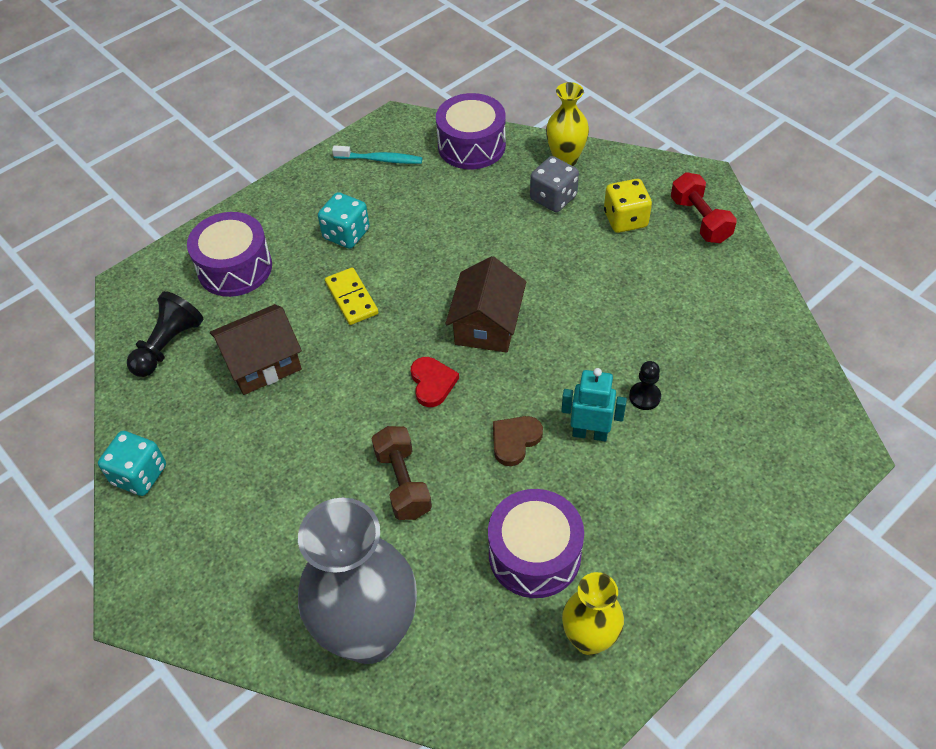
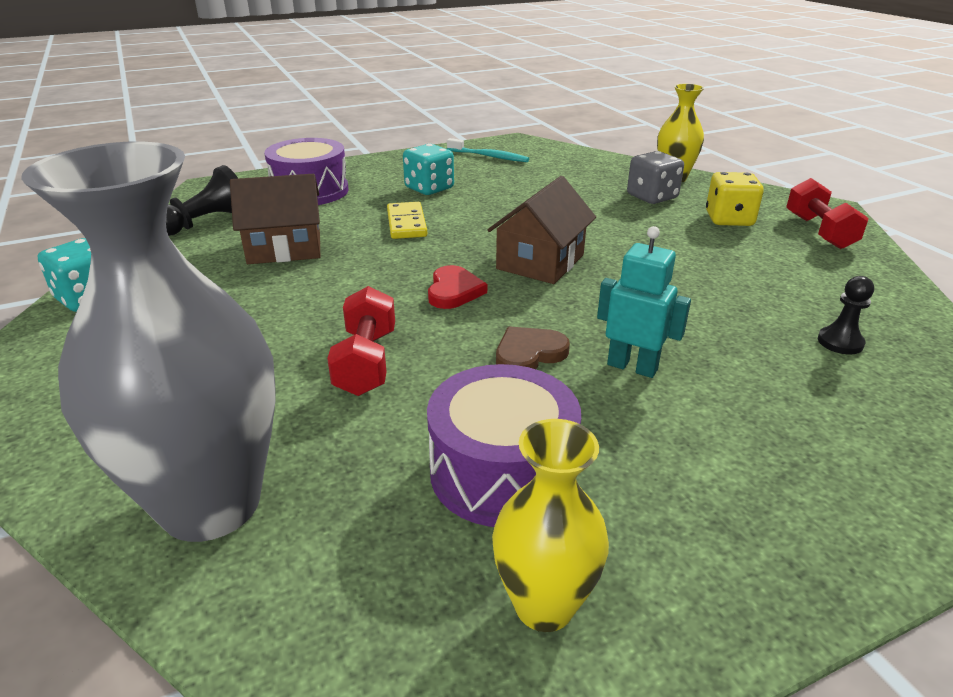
camera: 15 degrees right, 20 degrees down
(403, 483) = (366, 362): brown dumbbell -> red dumbbell
(471, 146) = (581, 160): purple drum -> none
(644, 397) = (719, 349): black pawn -> black pawn (840, 342)

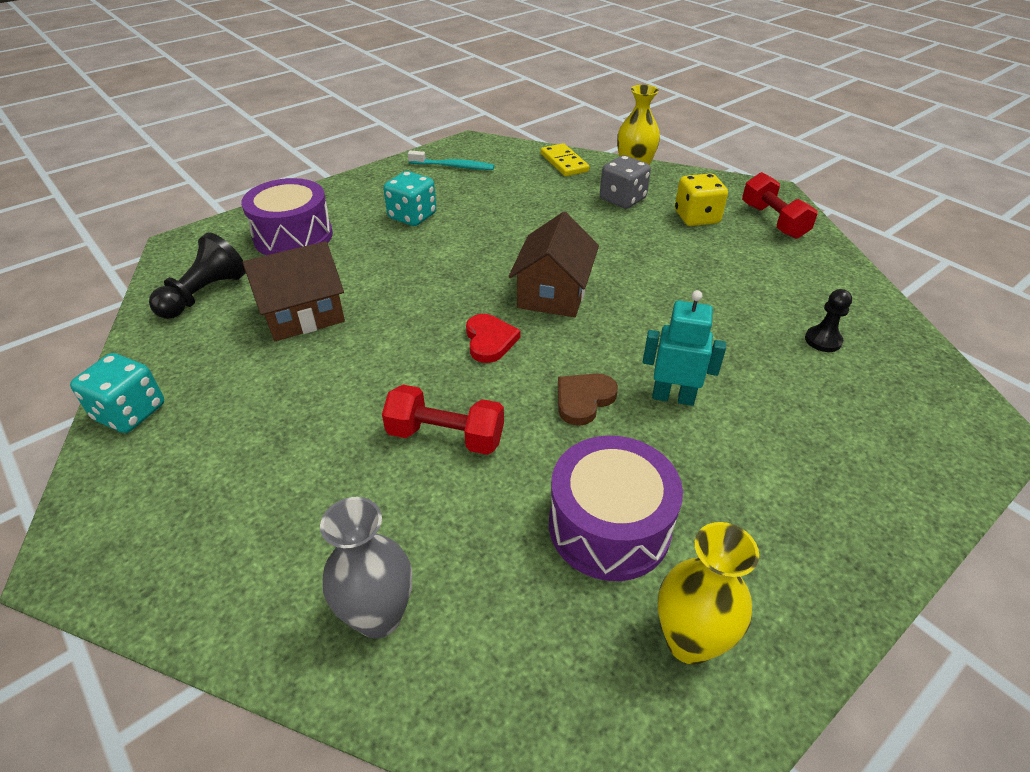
camera: 15 degrees left, 10 degrees up
(211, 504) = (379, 616): grey vase -> grey vase, size x0.53
(366, 362) = (445, 436): red dumbbell -> red dumbbell turned 60 degrees counterclockwise
(406, 223) = (410, 265): yellow domino -> yellow domino (564, 162)

